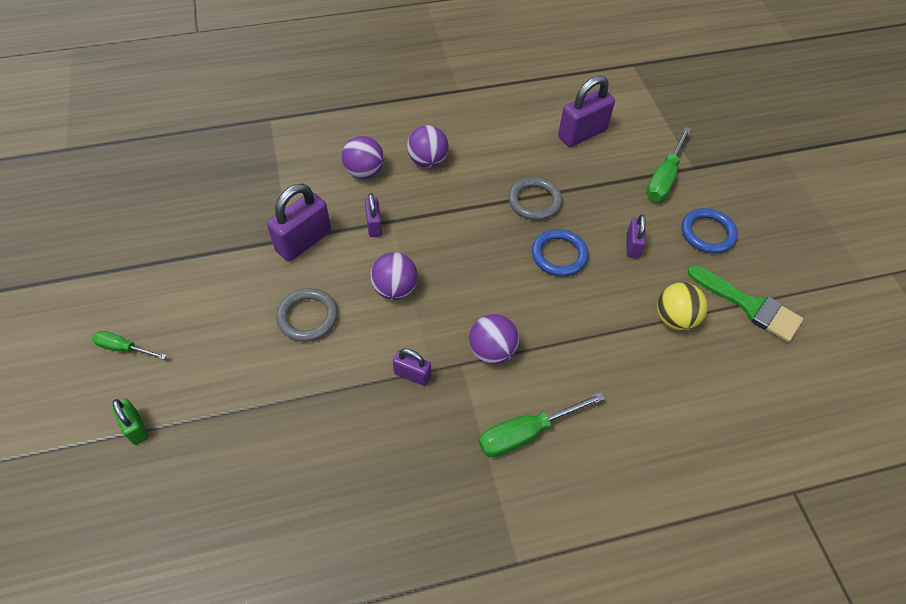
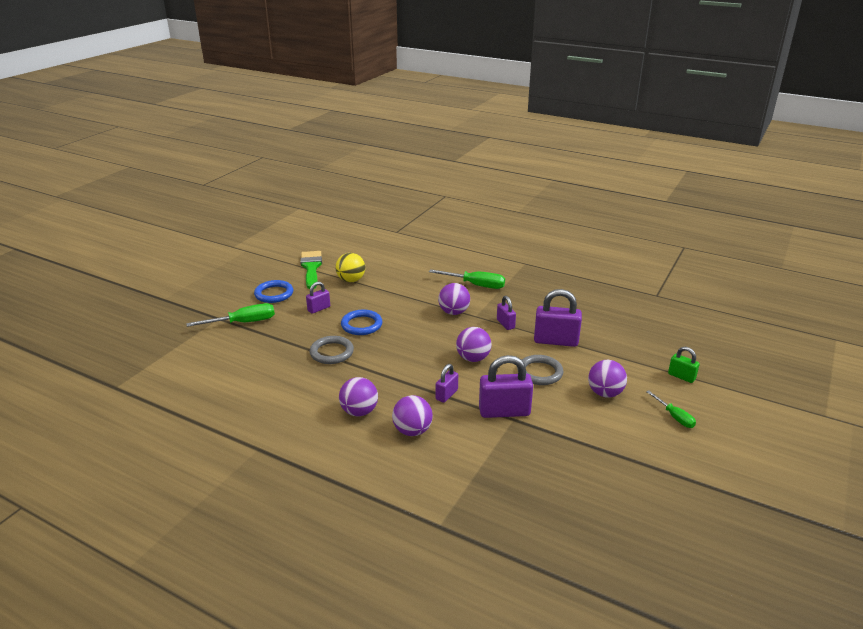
camera: 135 degrees left, 25 degrees down
(135, 427) = (681, 376): green padlock -> green padlock turned 60 degrees counterclockwise
(217, 334) = (605, 393): none -> purple ball
(582, 133) = (237, 368): purple padlock -> purple padlock (555, 341)

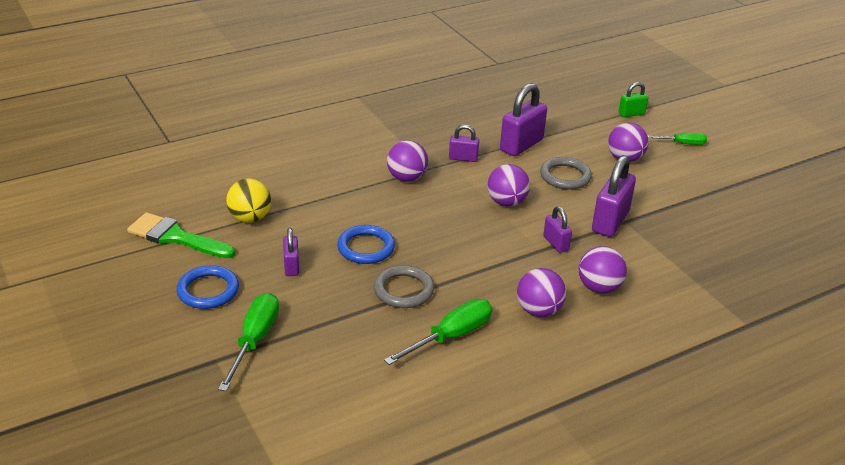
camera: 60 degrees left, 5 degrees up
(475, 285) = (366, 142): green screwdriver -> green screwdriver (451, 336)

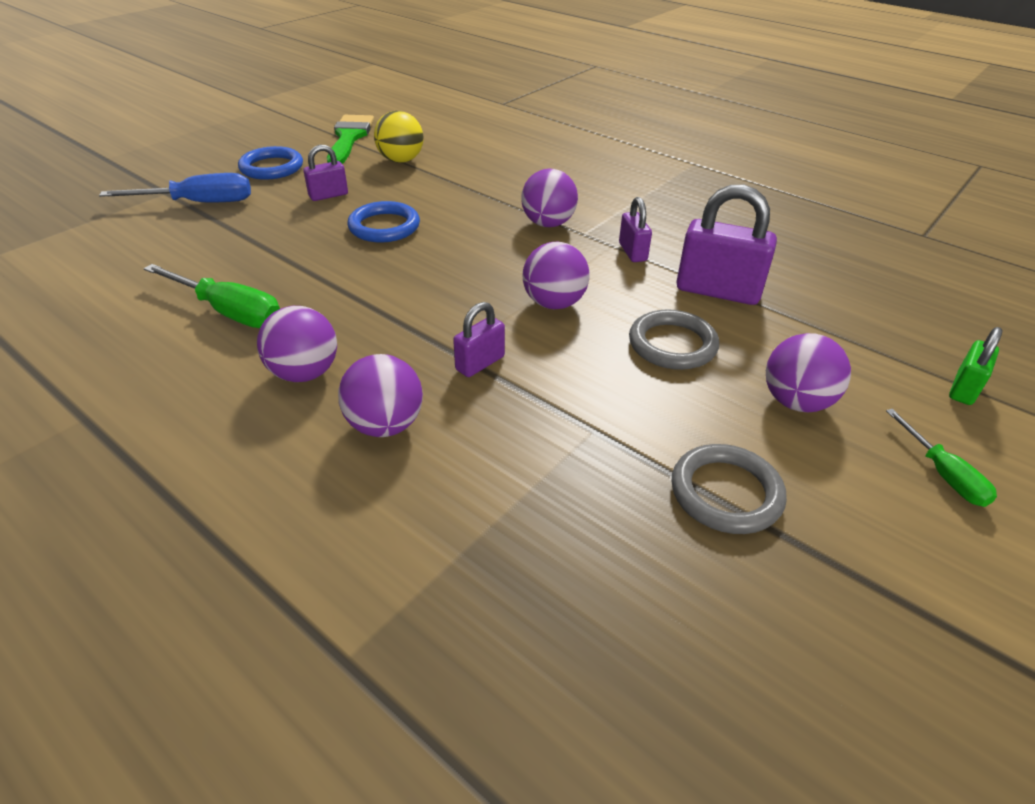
camera: 70 degrees right, 5 degrees up
(254, 340) = (199, 203): green screwdriver -> blue screwdriver
(403, 290) = (312, 264): grey ring -> grey ring (726, 493)
(610, 222) = (580, 412): purple padlock -> none
(631, 114) = (964, 389): green padlock -> green padlock turned 75 degrees clockwise

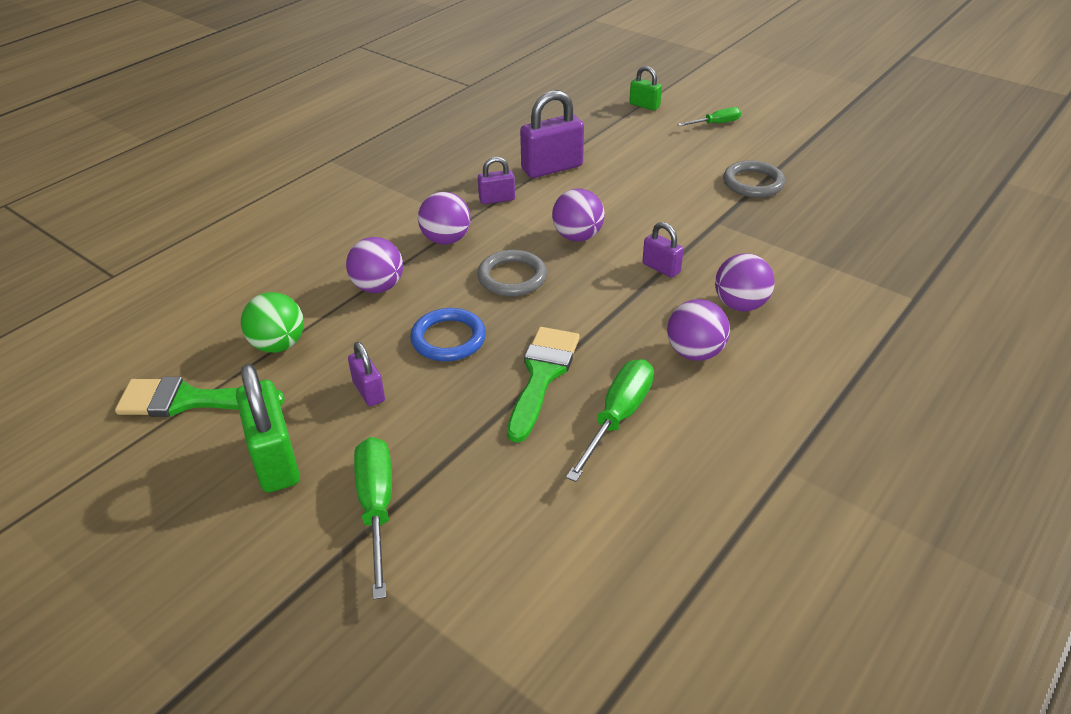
camera: 90 degrees left, 0 degrees up
(199, 203) = (377, 508): blue screwdriver -> green screwdriver
(272, 167) = (275, 460): blue ring -> green padlock
(311, 272) = (542, 375): none -> green brush
(401, 160) = (278, 345): yellow ball -> green ball
(672, 344) = (621, 190): grey ring -> grey ring (512, 277)
(718, 291) = (552, 168): purple padlock -> purple padlock turned 45 degrees clockwise
(796, 402) = (670, 154): purple ball -> purple ball (378, 287)

